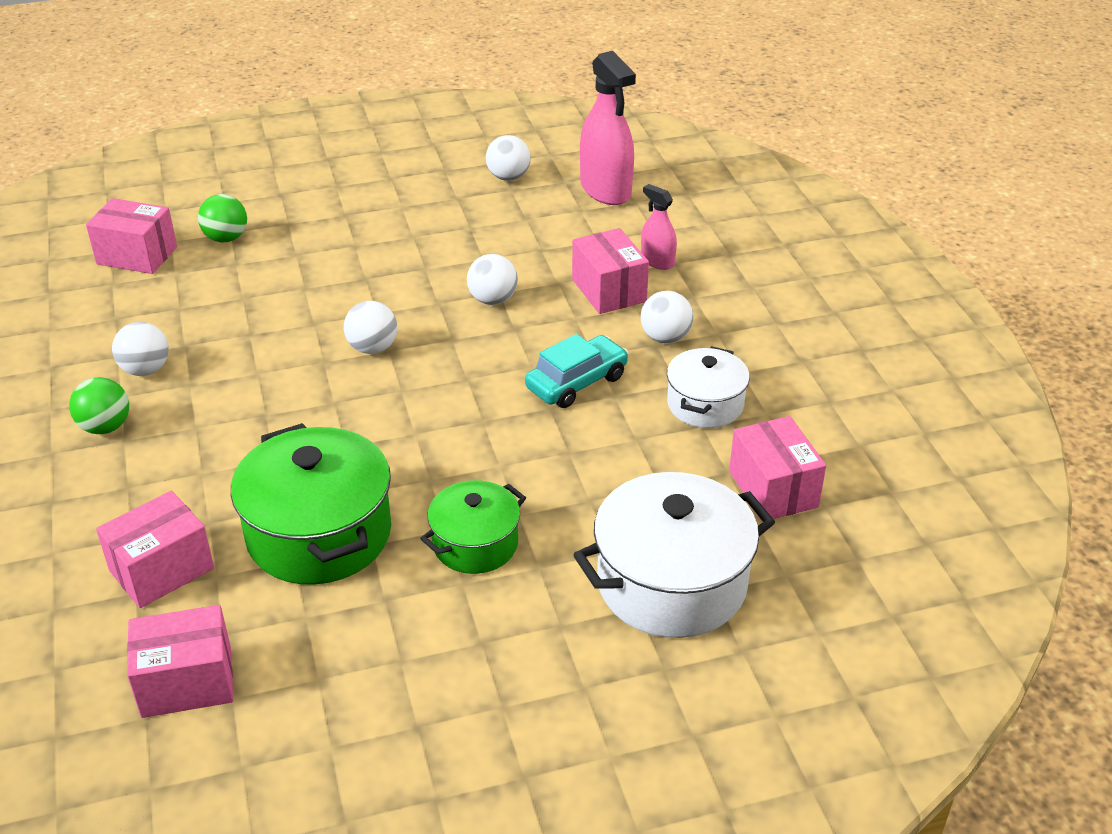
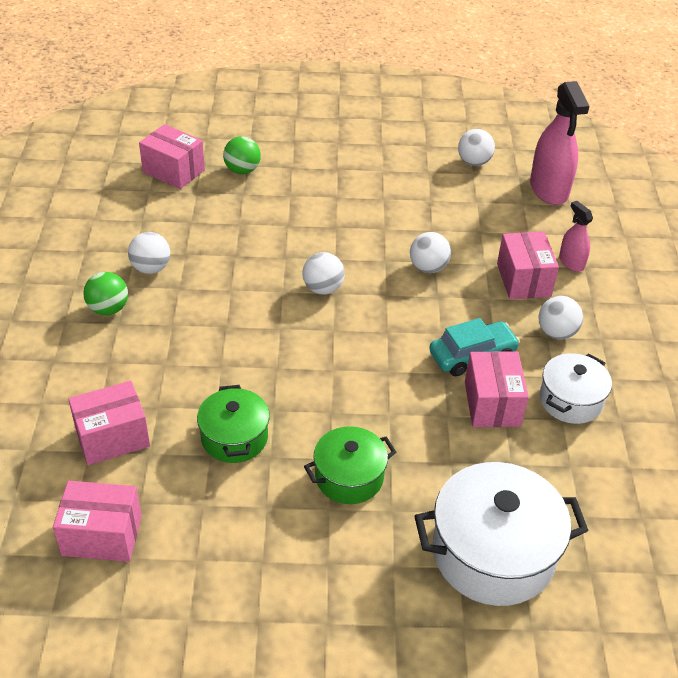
camera: 15 degrees right, 5 degrees up
(319, 534) = (234, 438): green pot -> green pot, size x0.59
(773, 489) = (603, 491): pink box -> pink box (492, 404)

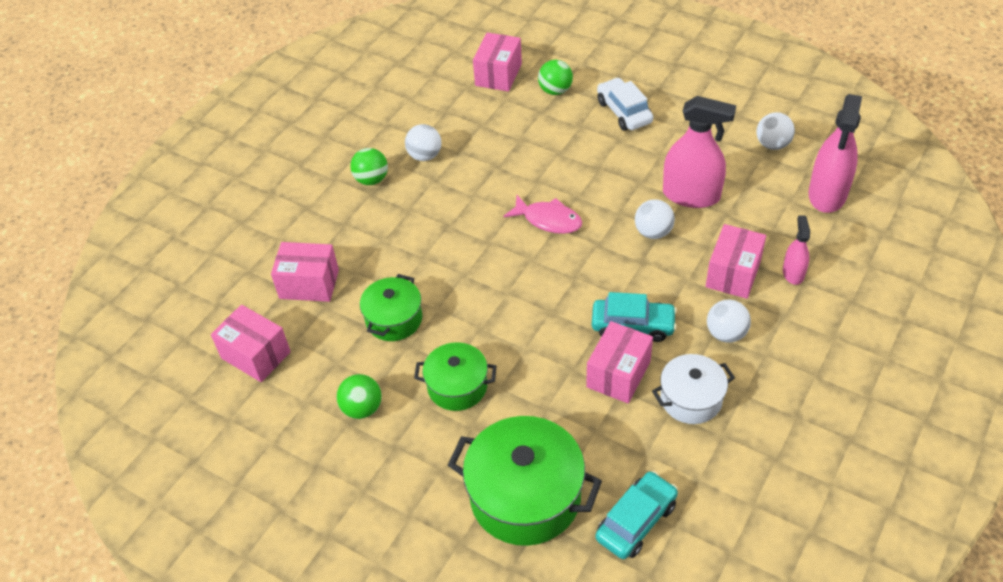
camera: 35 degrees right, 5 degrees up
(173, 171) = (498, 75): pink box -> pink box turned 45 degrees clockwise
(265, 540) = (362, 408): none -> green ball
(322, 171) = (624, 112): none -> white car
(323, 288) = (548, 220): white ball -> pink fish
(437, 225) = (691, 195): none -> pink spray bottle
(493, 553) = (525, 496): white pot -> green pot
(607, 529) = (636, 521): none -> turquoise car

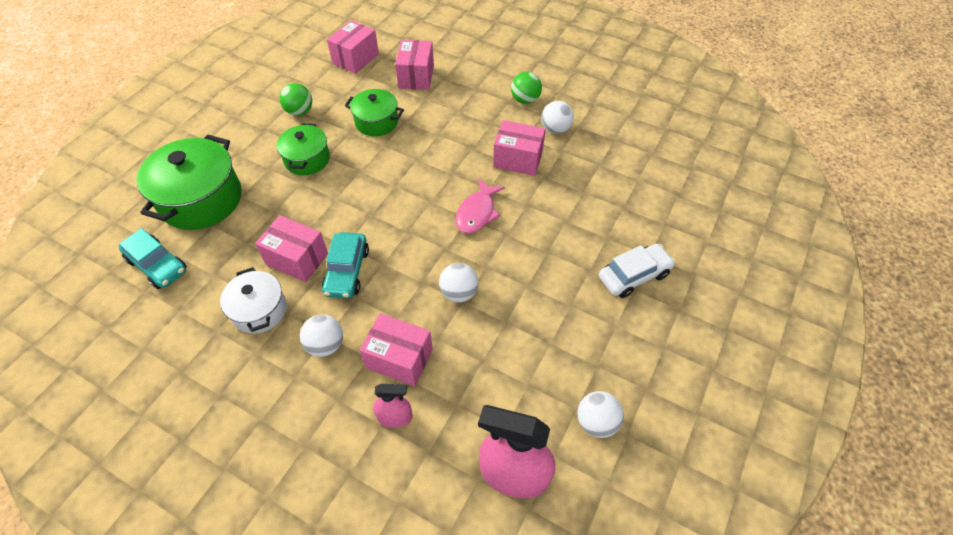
camera: 85 degrees right, 5 degrees up
(498, 75) = (674, 174): pink box -> pink box (518, 159)
(555, 91) = (658, 218): green ball -> none
(691, 195) = (510, 329): pink spray bottle -> none

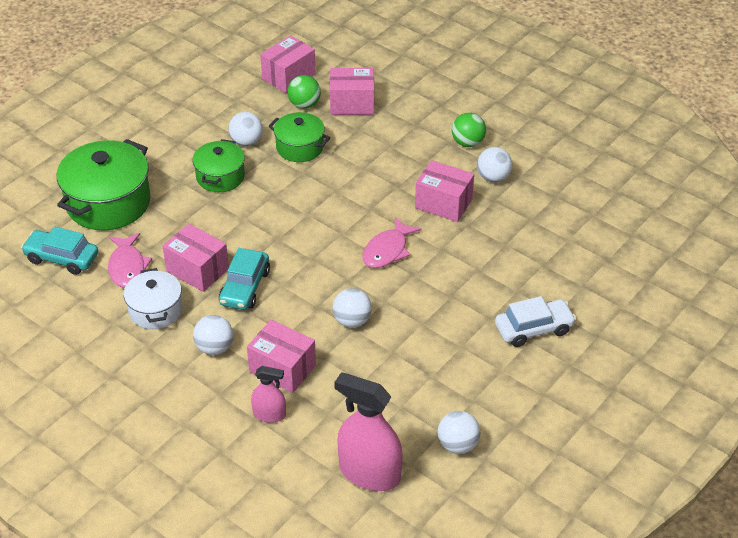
camera: 10 degrees right, 10 degrees down
(157, 265) = (62, 258): turquoise car -> turquoise car turned 150 degrees clockwise
(226, 265) = (127, 267): none -> pink fish
(299, 111) = (219, 127): green ball -> green ball (304, 105)
(327, 122) = (246, 142): none -> white ball
(416, 76) = (352, 104): pink box -> pink box turned 75 degrees clockwise

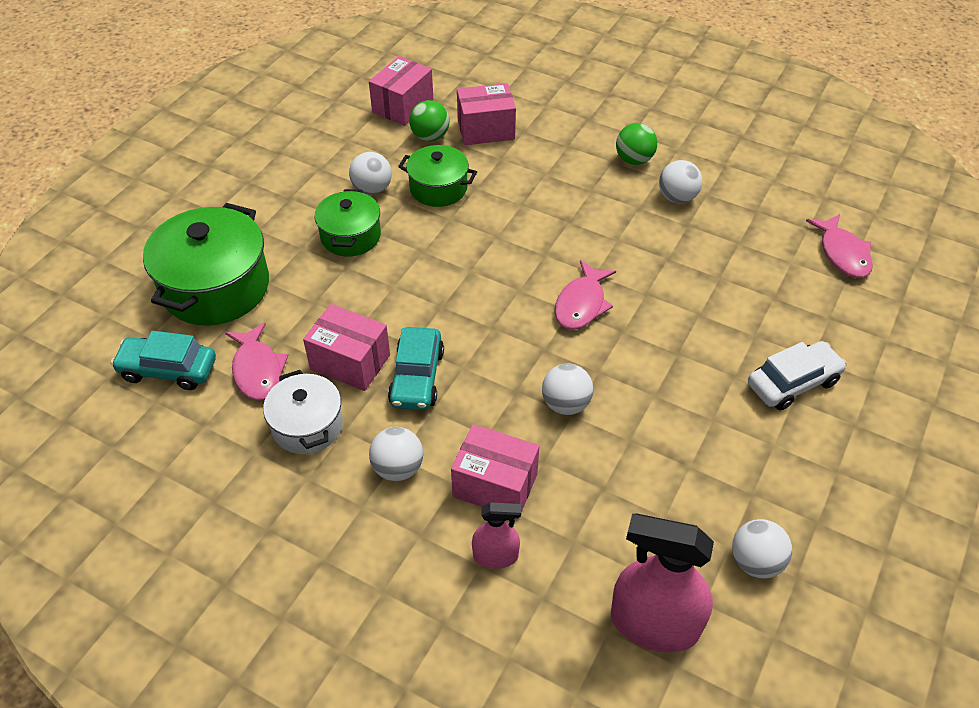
camera: 10 degrees left, 5 degrees up
(443, 204) = (630, 236): pink box -> none
(614, 238) = (842, 253): none -> pink fish

